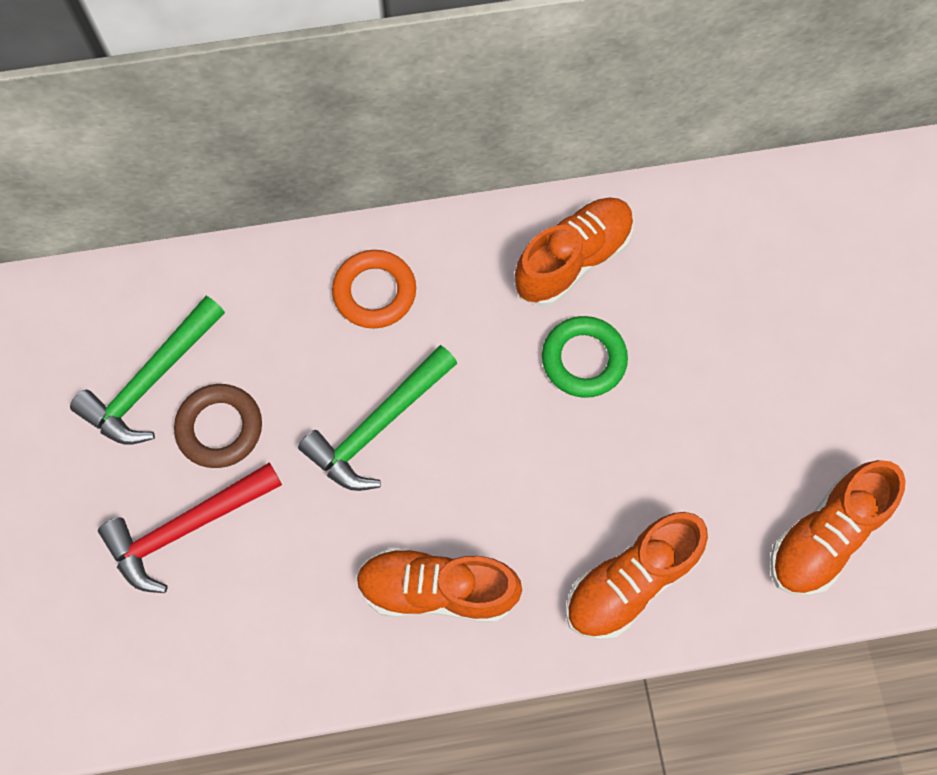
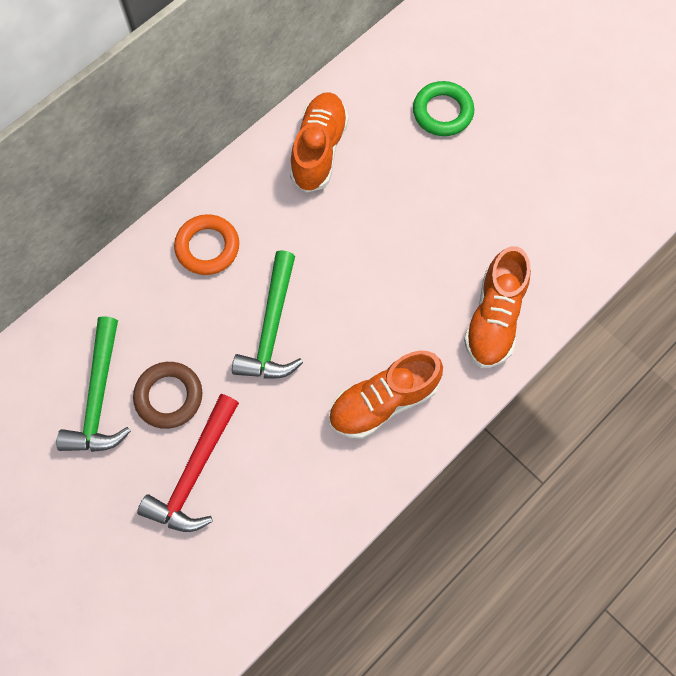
camera: 35 degrees left, 0 degrees up
(583, 359) = (370, 206): green ring -> green ring (442, 112)
(825, 536) = (583, 218): orange shoe -> none

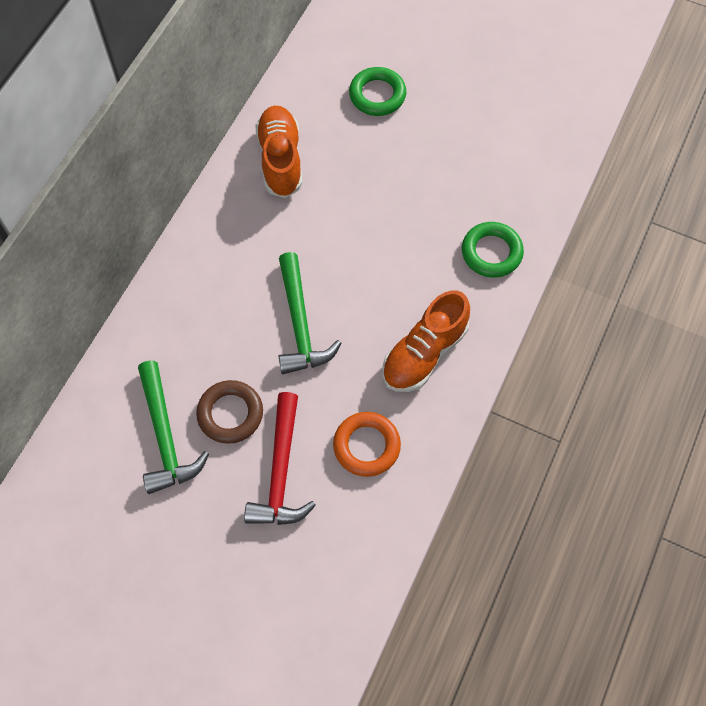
camera: 20 degrees left, 5 degrees down
(207, 247) = (213, 274): orange ring -> orange ring (366, 446)
(494, 318) = (491, 252): orange shoe -> green ring

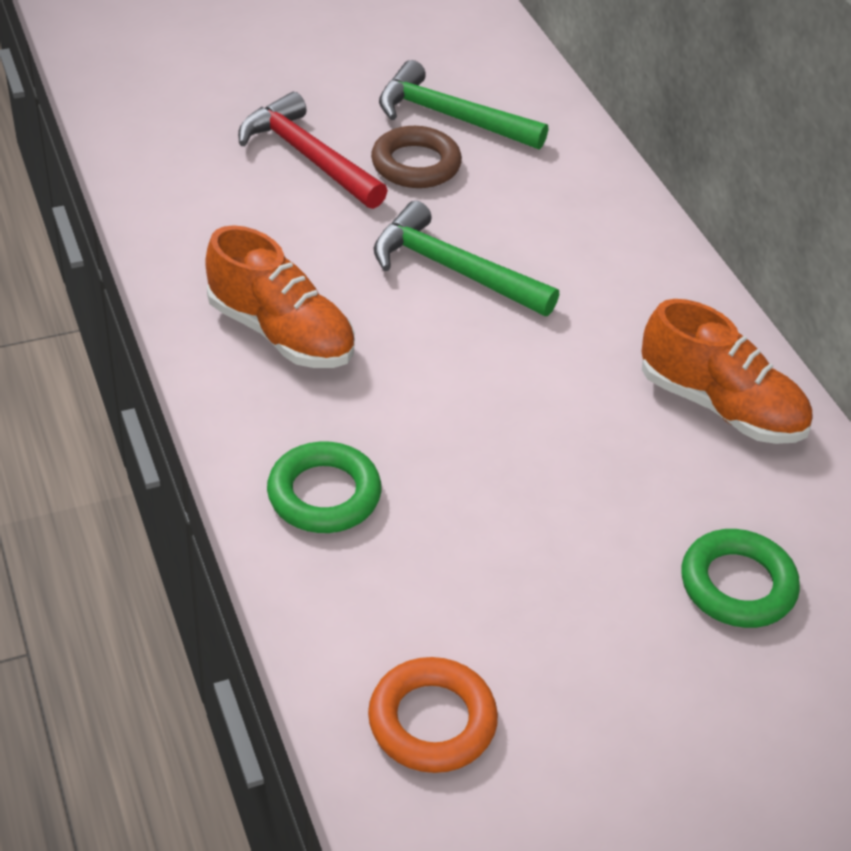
camera: 130 degrees right, 20 degrees down
(366, 446) = (246, 222): orange ring -> orange ring (432, 721)
(424, 353) = (281, 333): orange shoe -> orange shoe turned 135 degrees clockwise

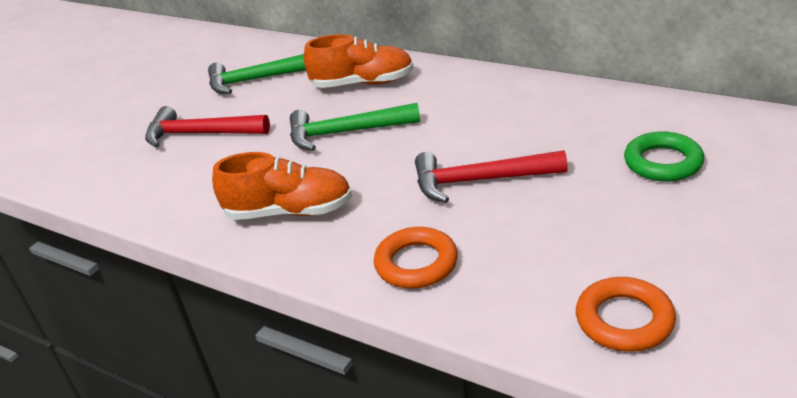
camera: 30 degrees left, 10 degrees down
(324, 494) = (416, 263): green ring -> orange ring
(416, 164) = (265, 105): brown ring -> none
(508, 446) = (479, 181): none -> red hammer
(720, 406) = (549, 106): orange shoe -> orange shoe (362, 83)

